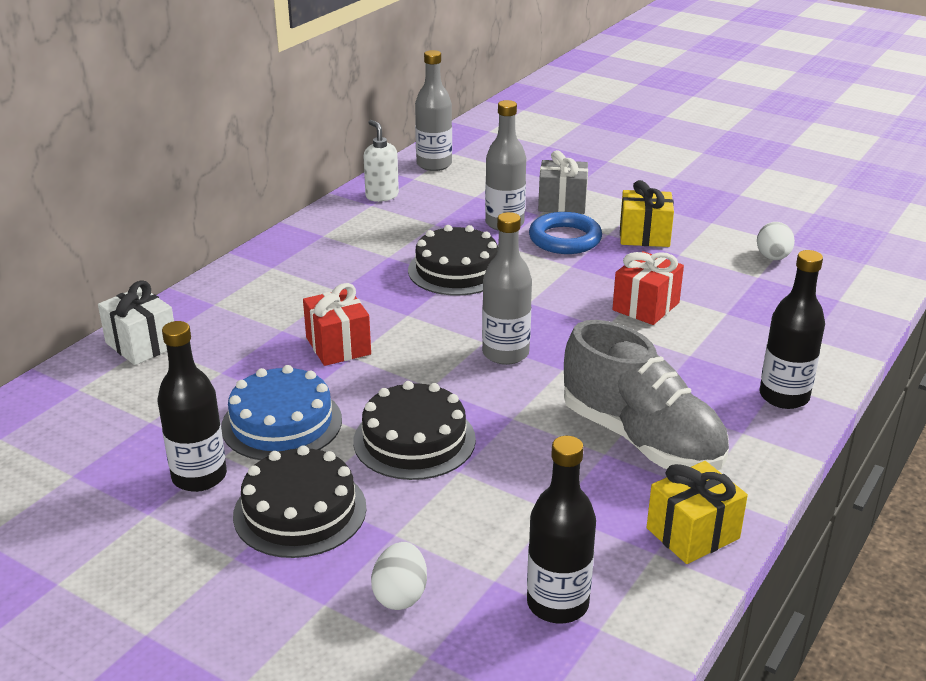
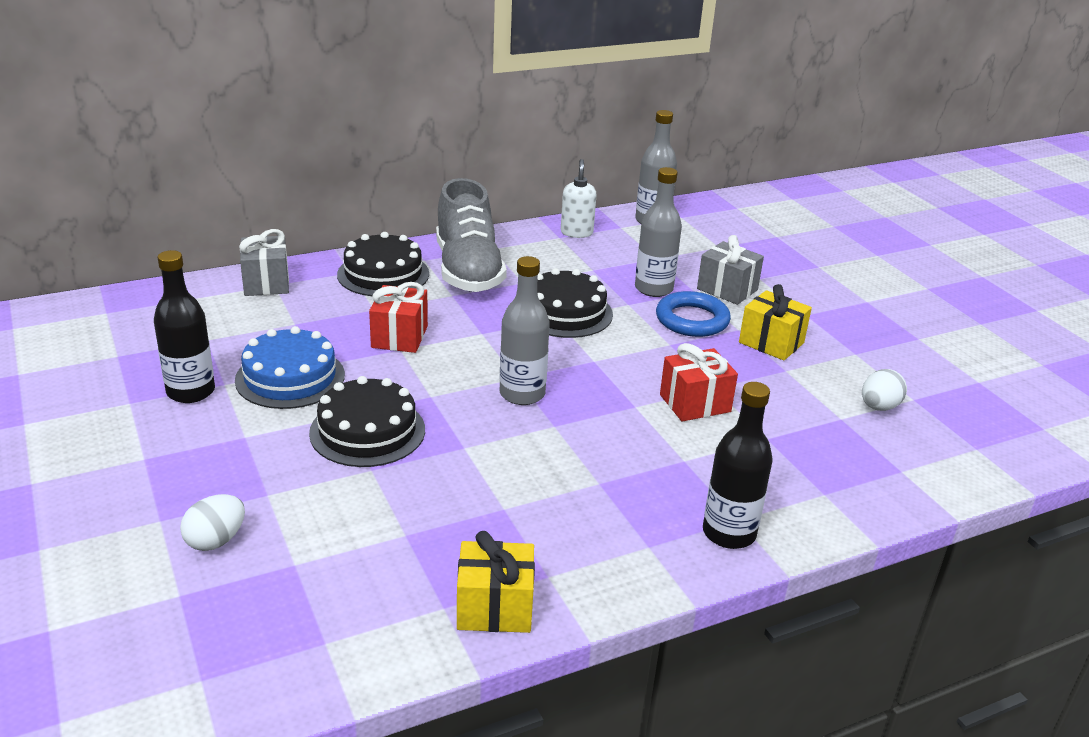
camera: 30 degrees right, 0 degrees up
(141, 344) = (266, 283): white gift -> grey gift
(300, 511) = (224, 446): black cake -> black cake (383, 274)
(557, 604) = (317, 606): black bottle -> none
(641, 439) = (549, 511): grey shoe -> grey shoe (468, 271)

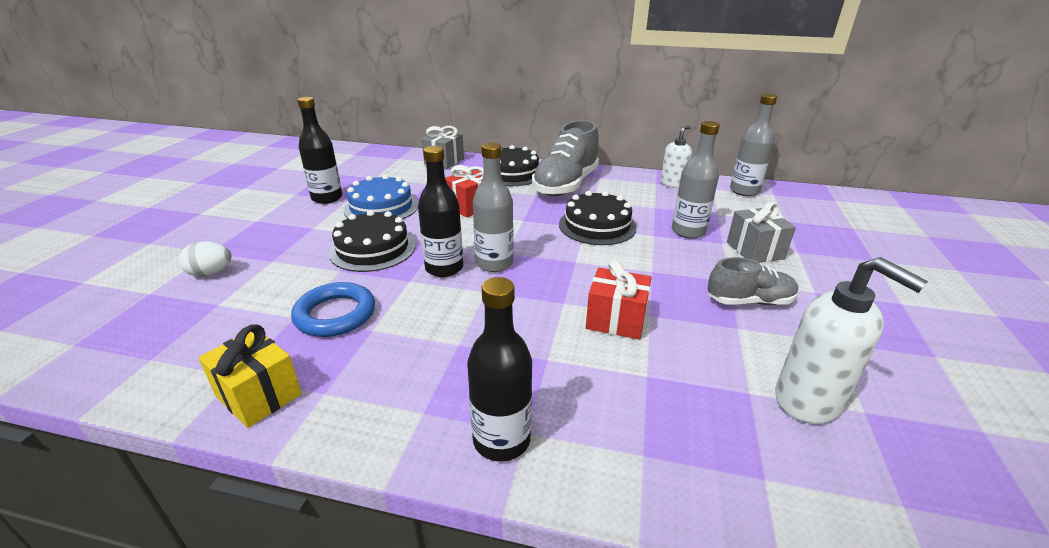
camera: 40 degrees right, 0 degrees up
(480, 420) = (444, 268): none -> black bottle
(692, 320) = (694, 261): blue ring -> blue ring (335, 314)
(771, 343) = (749, 301): yellow gift -> grey shoe
(879, 407) = (808, 401): white egg -> white soap dispenser

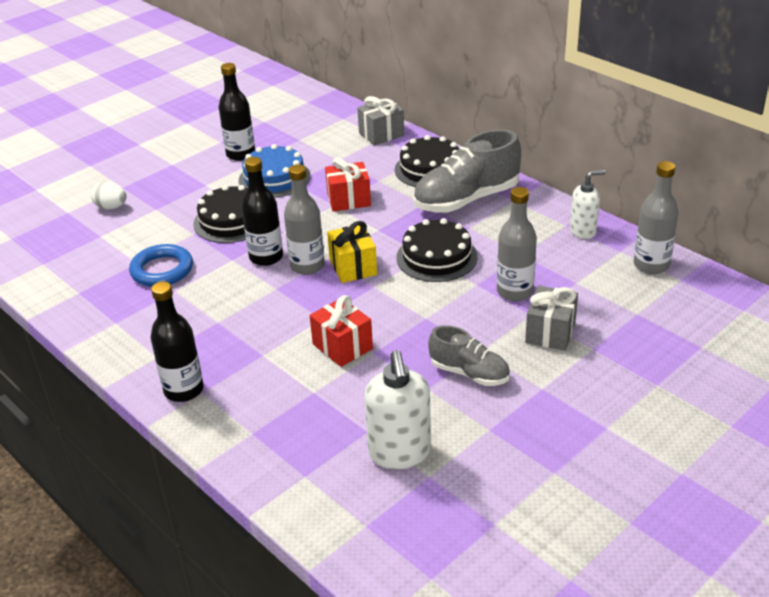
camera: 35 degrees right, 5 degrees up
(259, 395) = (82, 310): yellow gift -> yellow gift (353, 267)

